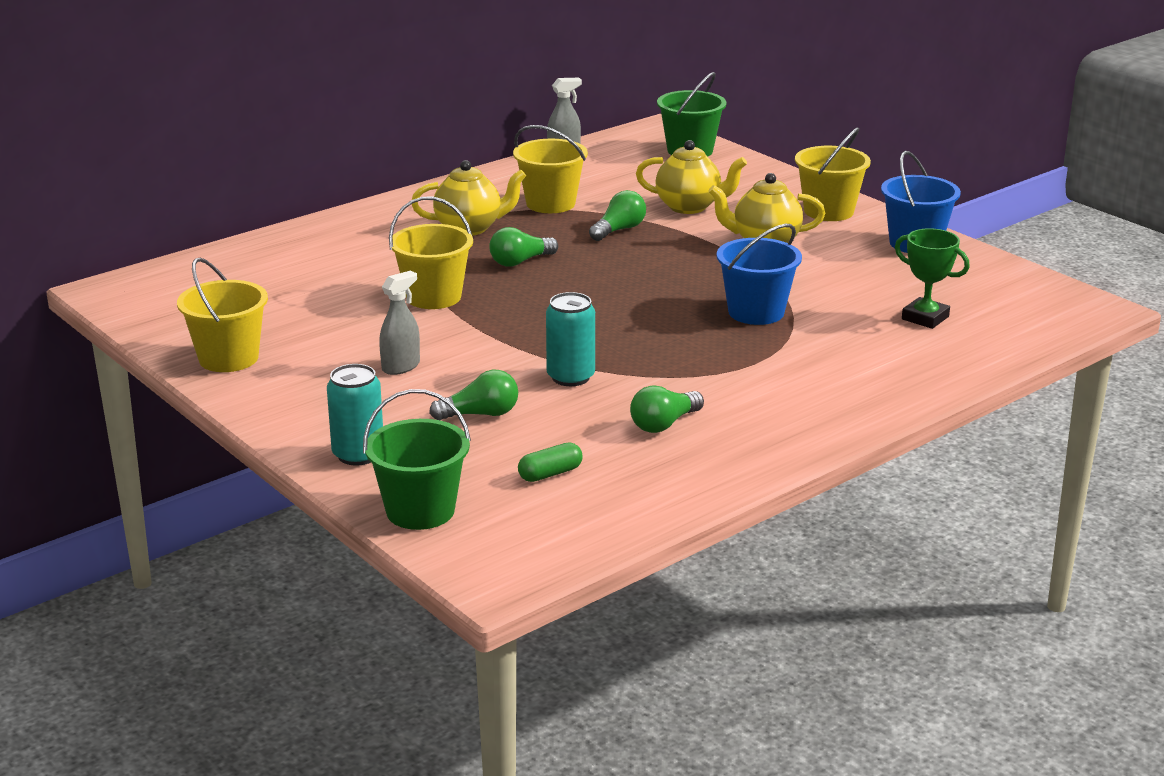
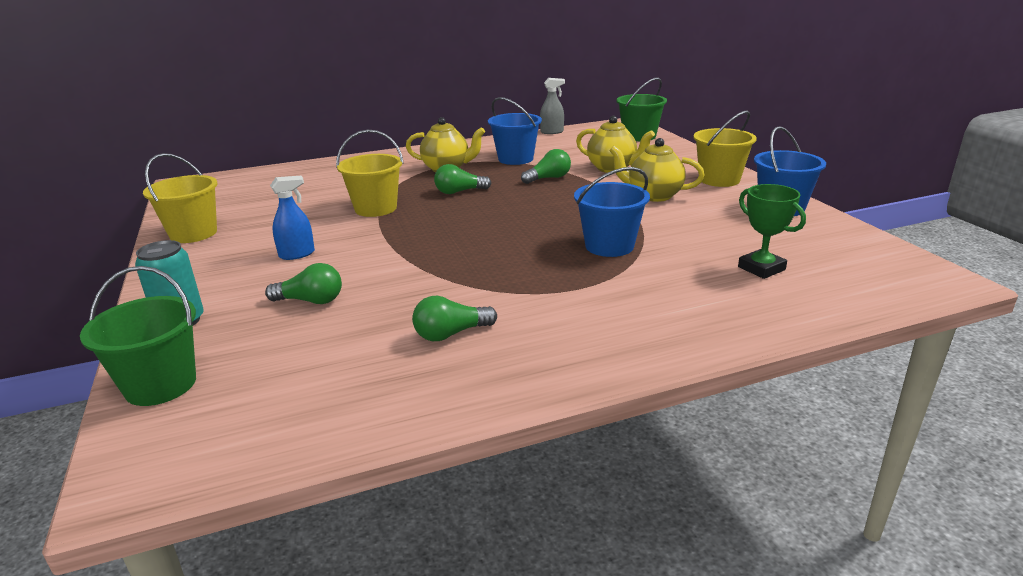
camera: 20 degrees right, 0 degrees up
(401, 366) = (297, 254): grey spray bottle -> blue spray bottle
(550, 203) = (515, 159): yellow bucket -> blue bucket
(550, 474) = (307, 367): green capsule -> none
(570, 377) = (412, 279): turquoise can -> none

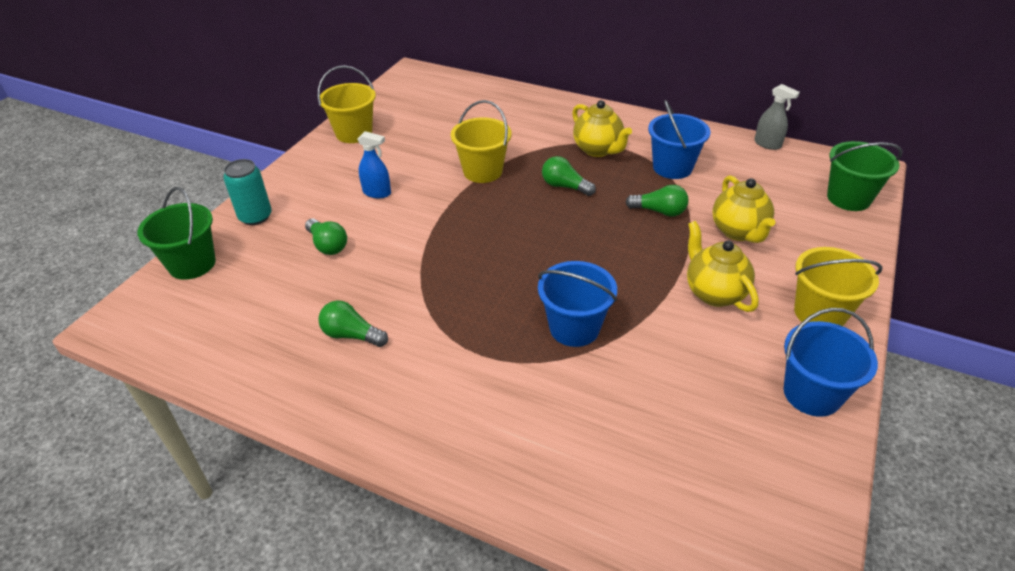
camera: 45 degrees right, 15 degrees up
(761, 268) = (649, 447): green trophy -> none

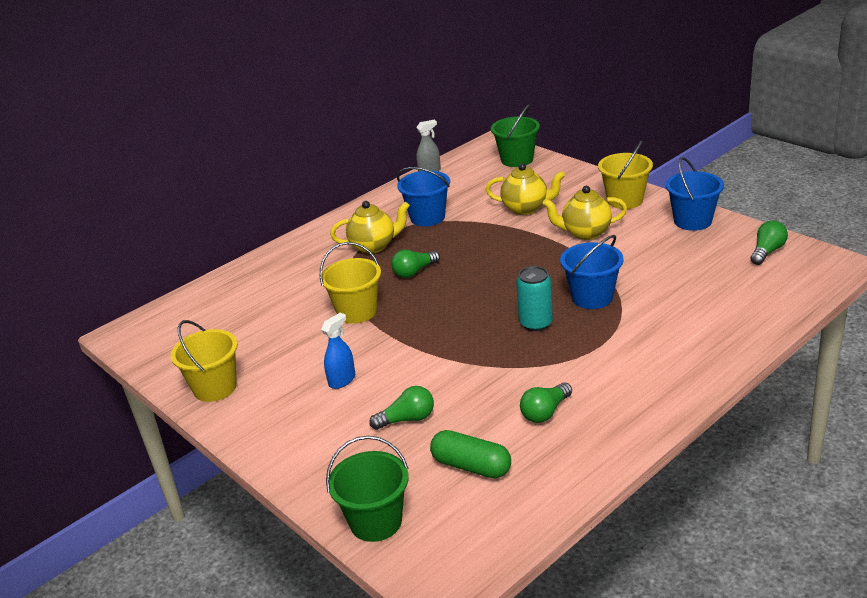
camera: 65 degrees left, 10 degrees down
(255, 217) = (321, 470): turquoise can -> turquoise can (536, 323)
(264, 302) = (471, 466): none -> green capsule
(659, 211) = (480, 235): green light bulb -> green light bulb (767, 251)

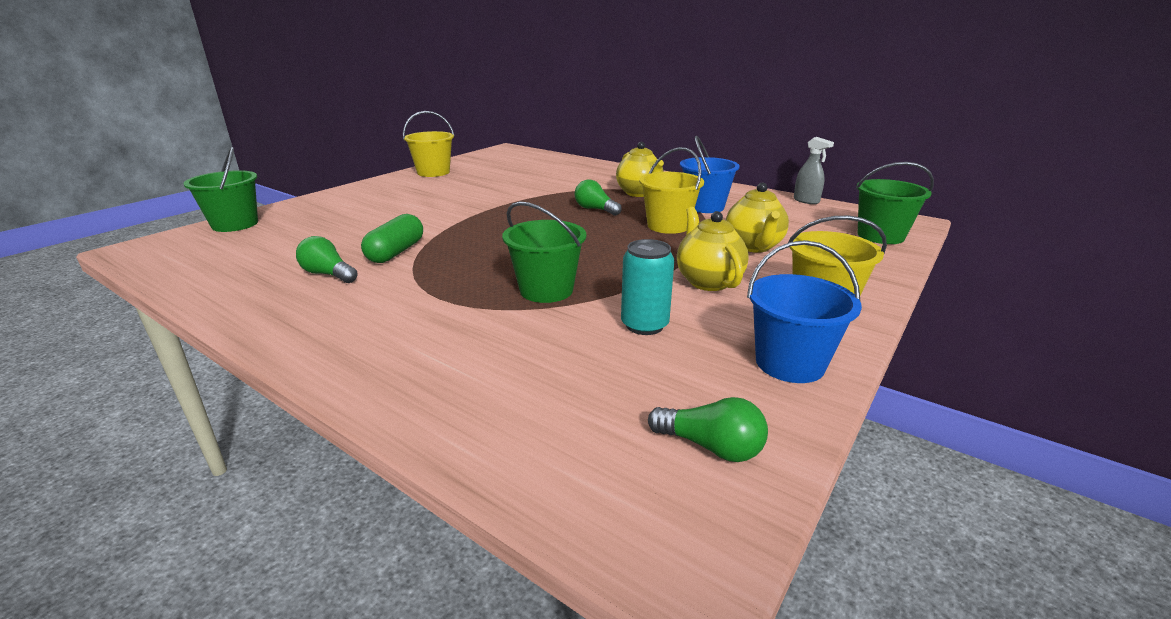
camera: 75 degrees right, 5 degrees down
(342, 380) = (425, 201): blue spray bottle -> none
(357, 312) = (526, 197): yellow bucket -> yellow bucket (668, 226)
(407, 419) = (357, 224): green light bulb -> none
(471, 466) = (271, 249): green capsule -> green capsule (396, 252)
(536, 323) = (494, 263): turquoise can -> turquoise can (644, 325)
(592, 297) = (546, 290): blue bucket -> green bucket

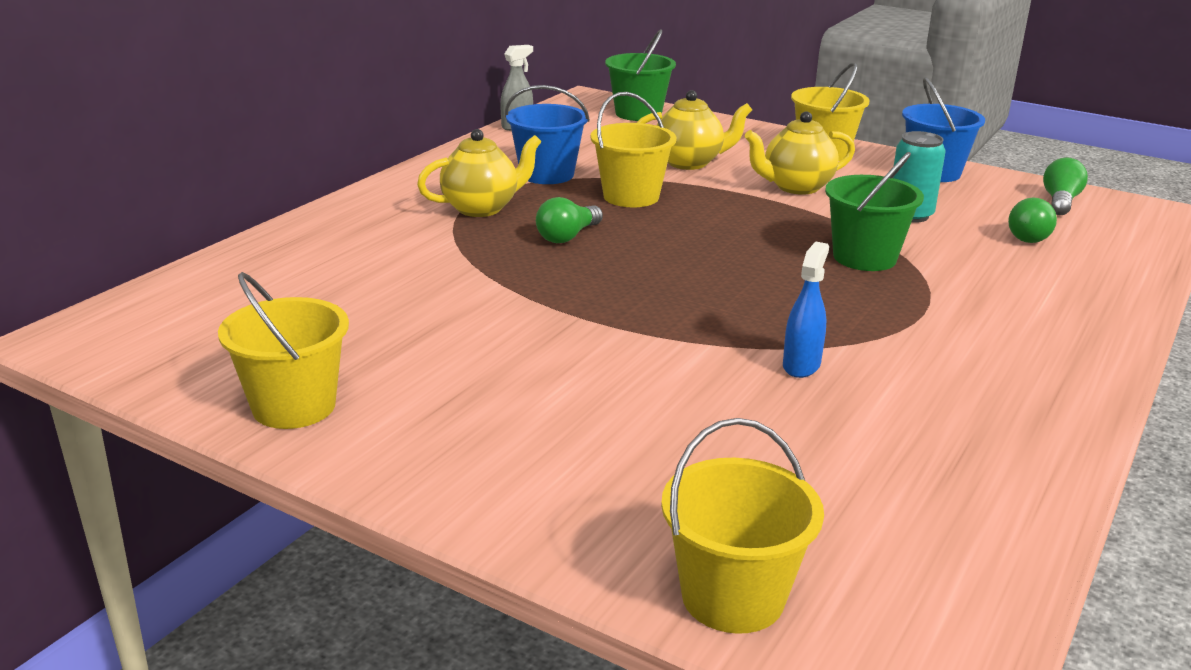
camera: 95 degrees left, 0 degrees up
(235, 224) = (732, 597): green bucket -> yellow bucket
(328, 274) = (909, 404): green light bulb -> green light bulb (1030, 236)
(396, 252) = (801, 365): green capsule -> blue spray bottle

